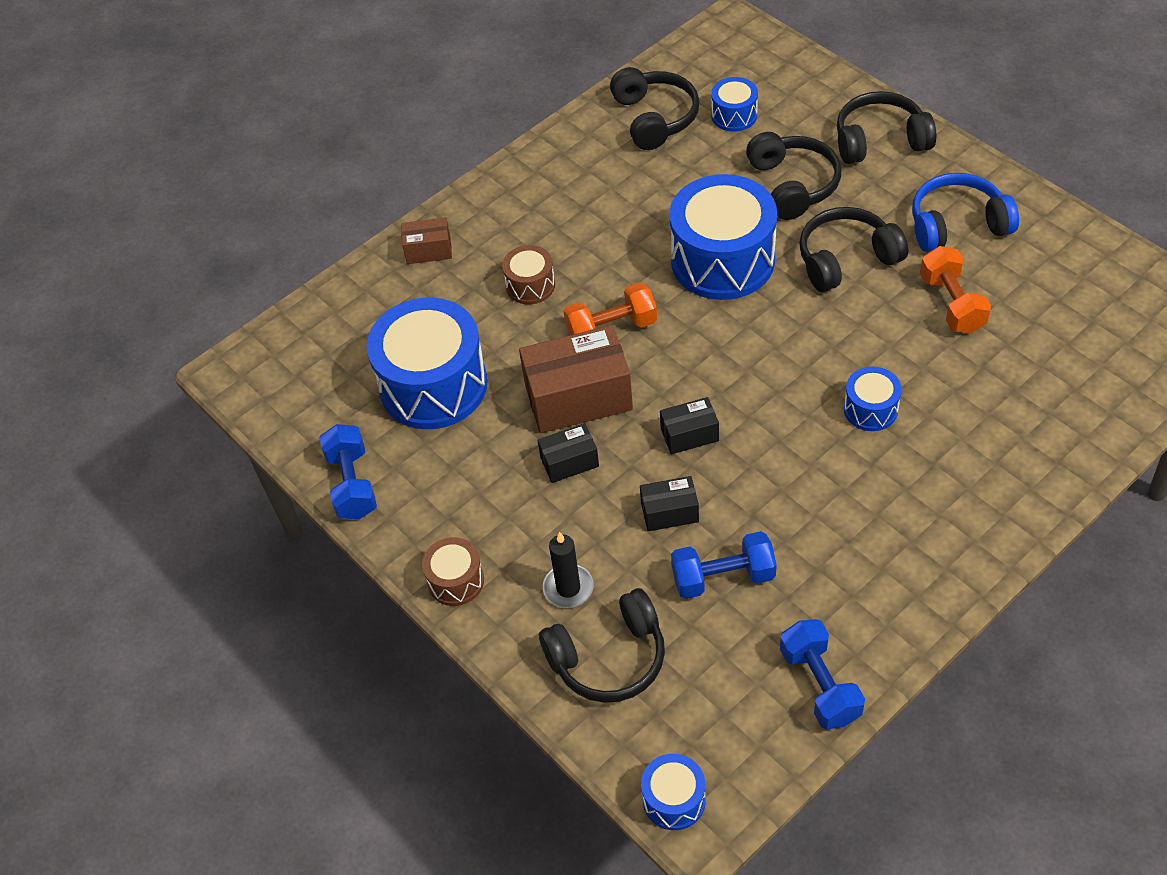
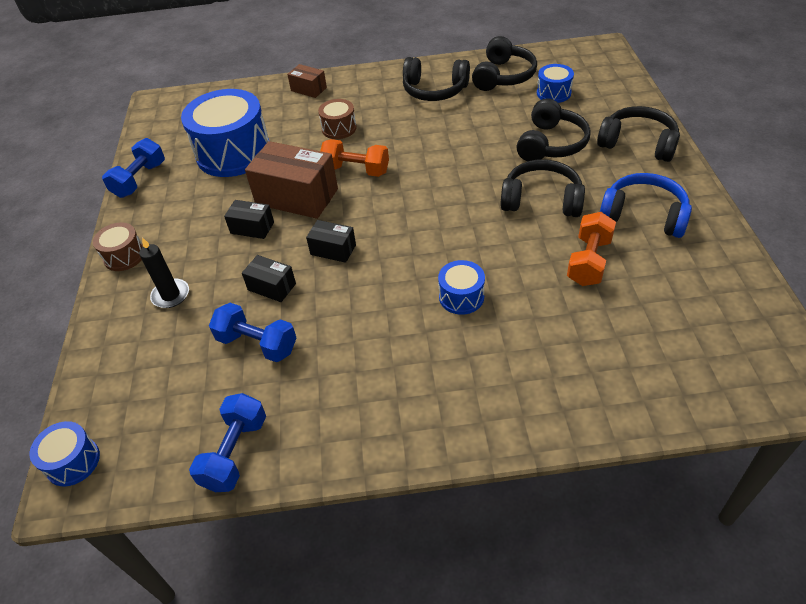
camera: 35 degrees right, 5 degrees down
(608, 658) = (143, 349): black headphones -> black headphones (434, 90)
(722, 260) = (461, 165): blue drum -> none

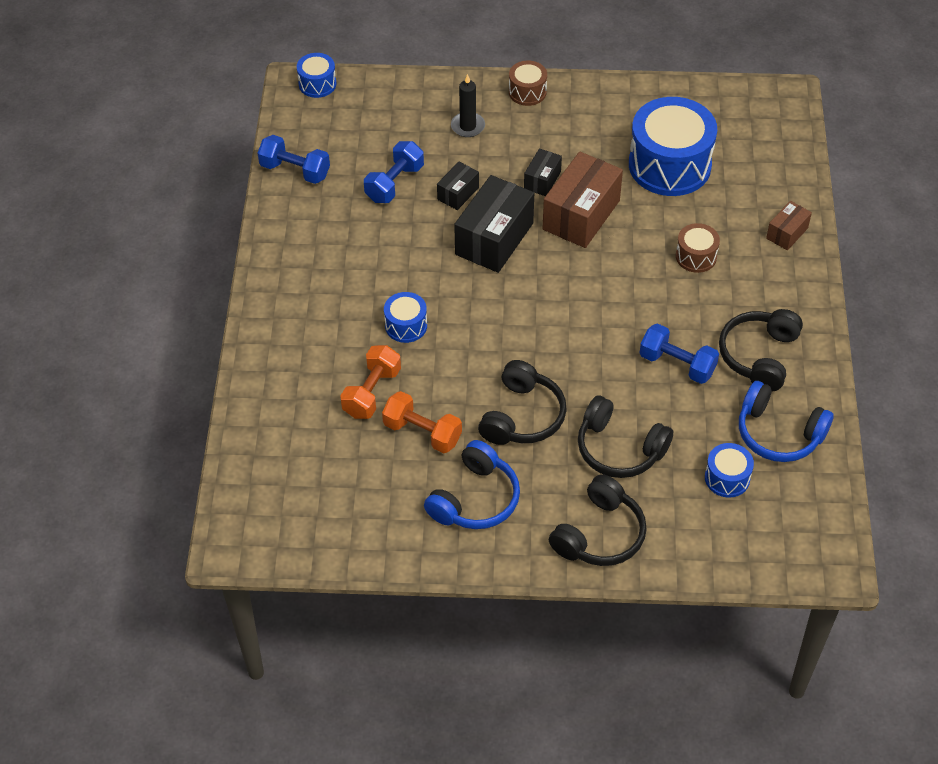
camera: 95 degrees right, 5 degrees up
(140, 180) = (640, 93): blue dumbbell -> blue dumbbell (677, 364)
(333, 250) = (494, 239): black box -> black box, size x1.95
(356, 170) = (613, 265): orange dumbbell -> orange dumbbell (372, 392)
(503, 76) = (778, 433): black headphones -> blue headphones

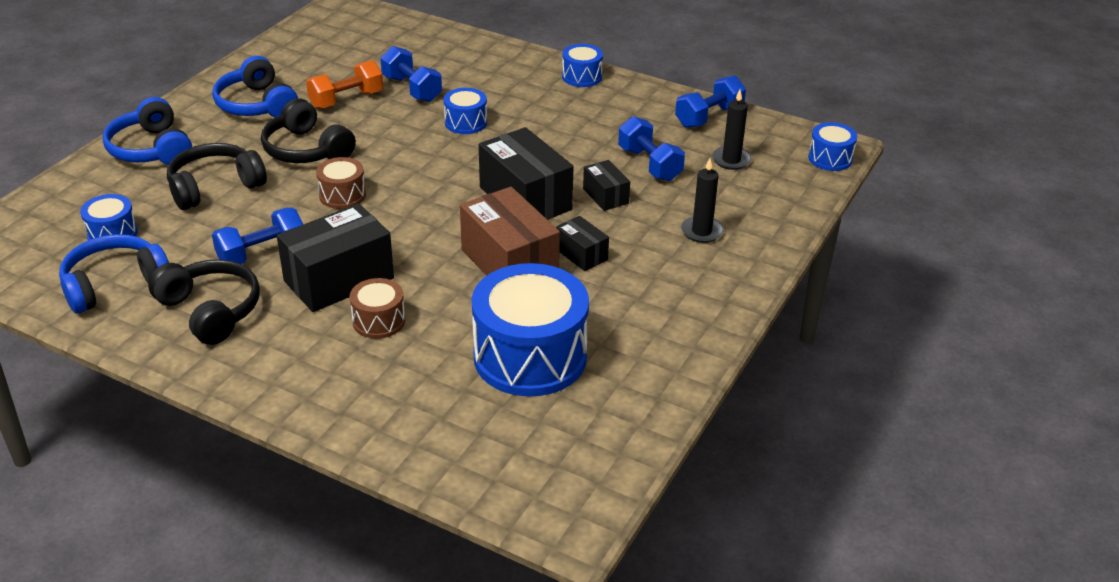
camera: 115 degrees right, 15 degrees down
(273, 277) = (582, 77): none -> blue drum
(356, 138) = (731, 160): none -> black candle
(372, 392) = (412, 89): orange dumbbell -> blue dumbbell
(527, 92) = (731, 290): brown drum -> brown drum (342, 195)
(599, 534) = (151, 149): black headphones -> blue headphones
(671, 301) = (339, 279): none -> black box
(787, 233) = (343, 409): brown box -> none

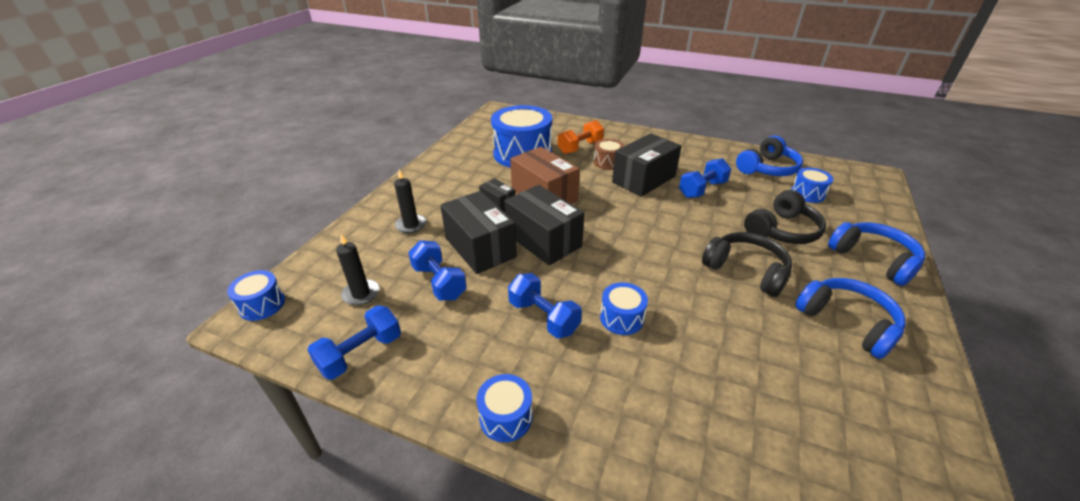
camera: 175 degrees right, 0 degrees up
(210, 311) = (701, 161): black headphones -> none
(342, 195) = (683, 232): brown drum -> none
(346, 100) = (763, 340): orange dumbbell -> orange dumbbell (580, 147)
(412, 89) = (705, 367): blue dumbbell -> blue dumbbell (543, 317)
(605, 196) = (480, 247): black box -> black box, size x1.95

